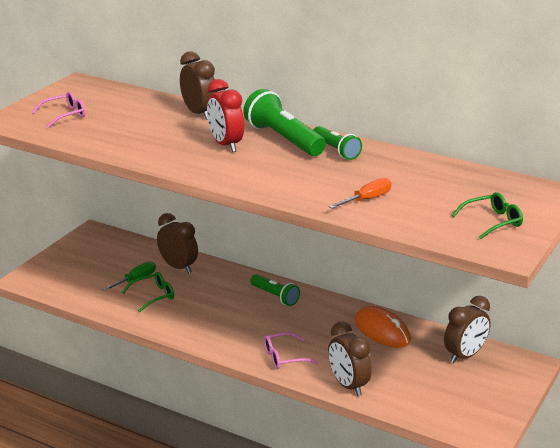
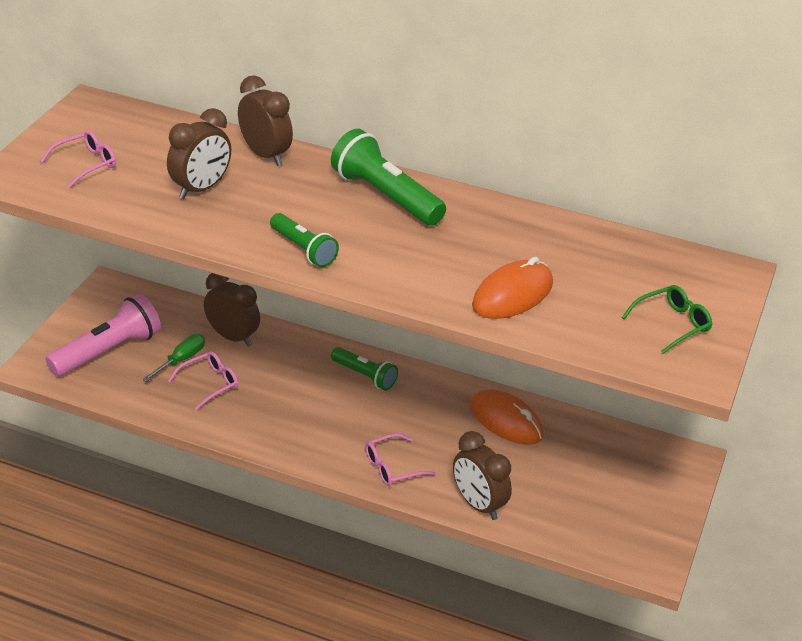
camera: 10 degrees left, 10 degrees up
(82, 272) = (108, 351): none -> pink flashlight
(153, 296) = (209, 384): green glasses -> pink glasses
(225, 145) = (313, 209): red clock -> none
(336, 150) = (456, 213): green flashlight -> green flashlight (303, 249)
(367, 199) = (512, 295): orange screwdriver -> orange mouse
(465, 356) = (611, 451): brown clock -> brown clock (201, 189)

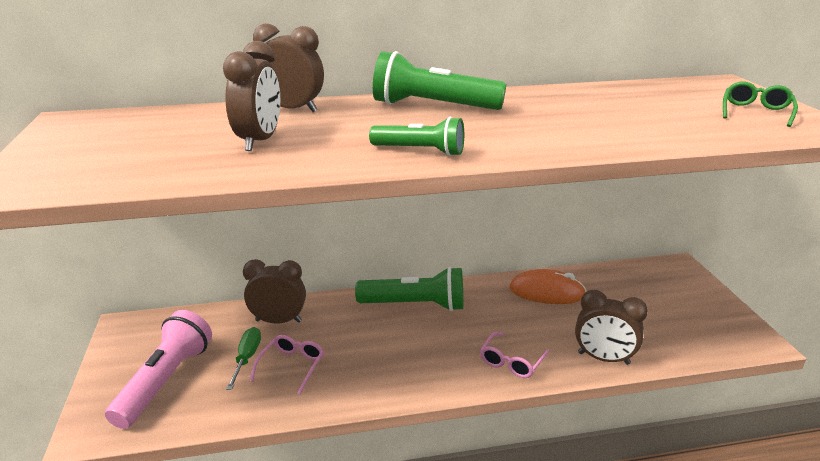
camera: 30 degrees left, 10 degrees down
(86, 164) = (106, 156): pink glasses -> none
(364, 376) = (415, 305): green flashlight -> green flashlight, size x1.64
(512, 295) = (630, 128): orange mouse -> none

